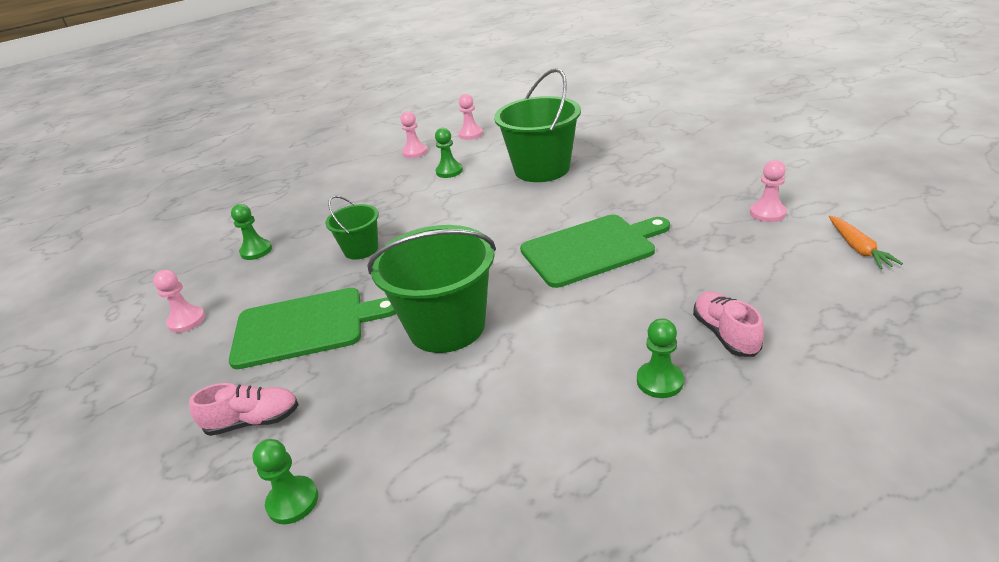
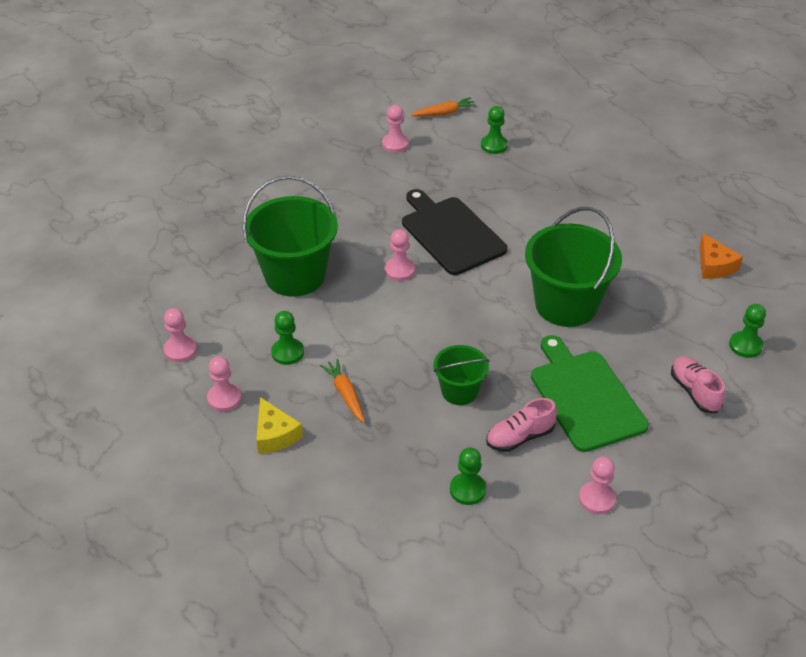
camera: 105 degrees left, 10 degrees up
(369, 172) = (275, 434): none -> yellow cheese
(391, 196) = (345, 394): none -> orange carrot
(475, 506) = (714, 266): none -> orange cheese
(536, 218) = (399, 270): none -> pink pawn
(592, 249) = (450, 233): green cutting board -> black cutting board
(659, 381) = (597, 200): green pawn -> green pawn (494, 145)
(725, 334) = (547, 173): pink shoe -> pink shoe (520, 437)

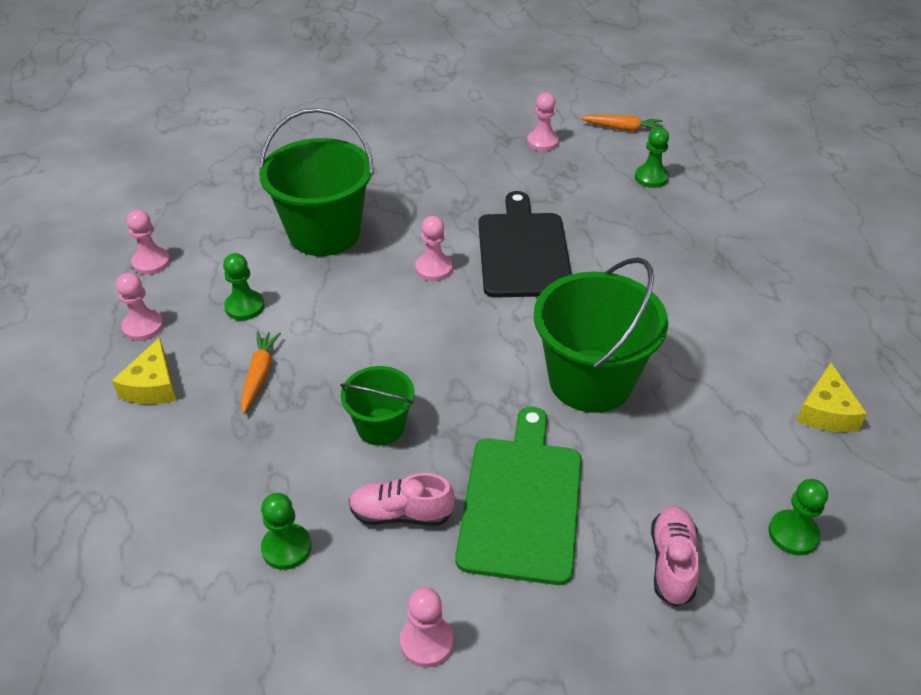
camera: 30 degrees right, 0 degrees up
(714, 266) = (826, 411): orange cheese -> yellow cheese

